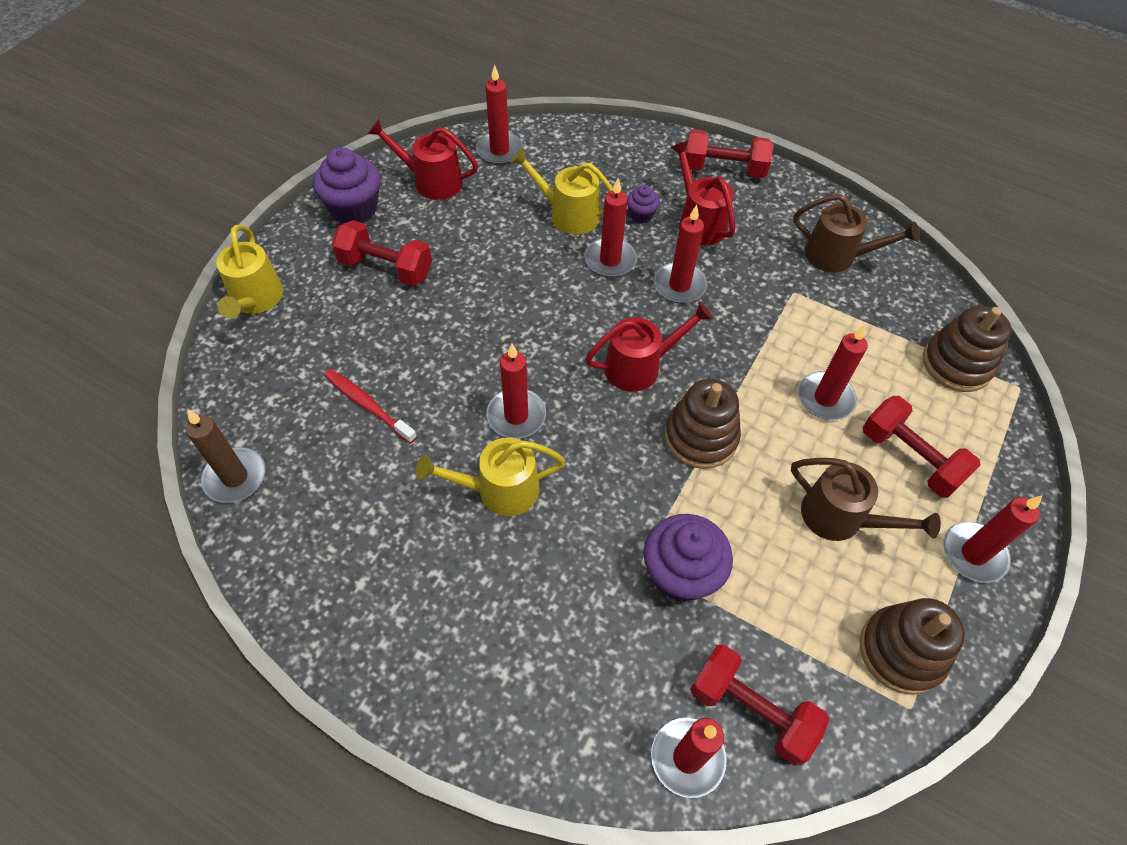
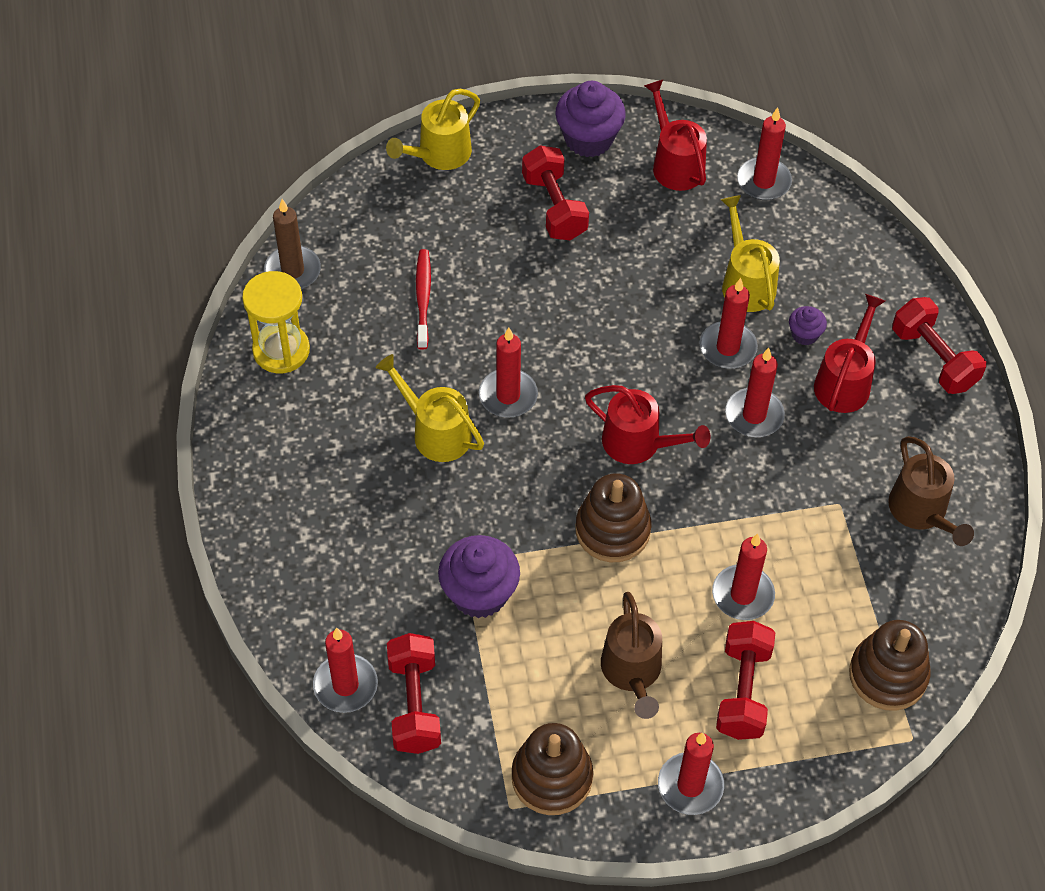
camera: 50 degrees right, 0 degrees up
(300, 546) = (281, 350): none -> yellow hourglass

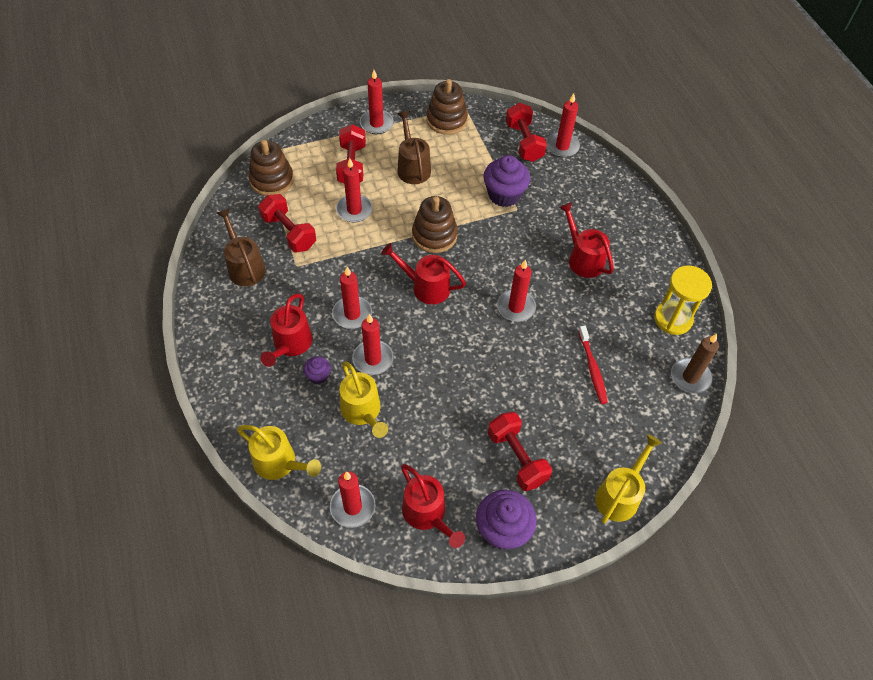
camera: 170 degrees right, 0 degrees up
(382, 460) = (582, 258): none -> red watering can
(435, 432) = (555, 279): yellow watering can -> yellow watering can (280, 463)
(934, 358) = (226, 369): red dumbbell -> red dumbbell (289, 232)

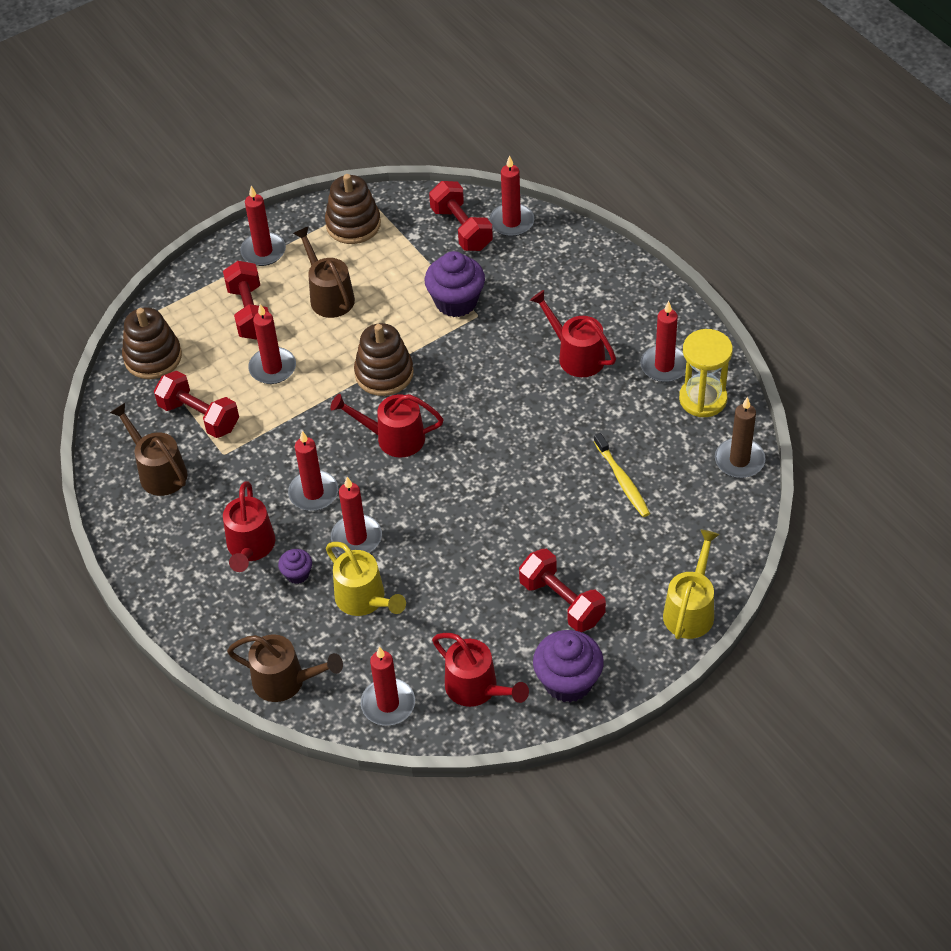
camera: 10 degrees left, 5 degrees down
(280, 463) = (286, 681): yellow watering can -> brown watering can
(516, 307) = (511, 433): red candle -> red candle (664, 366)
(592, 368) = (622, 480): red toothbrush -> yellow toothbrush

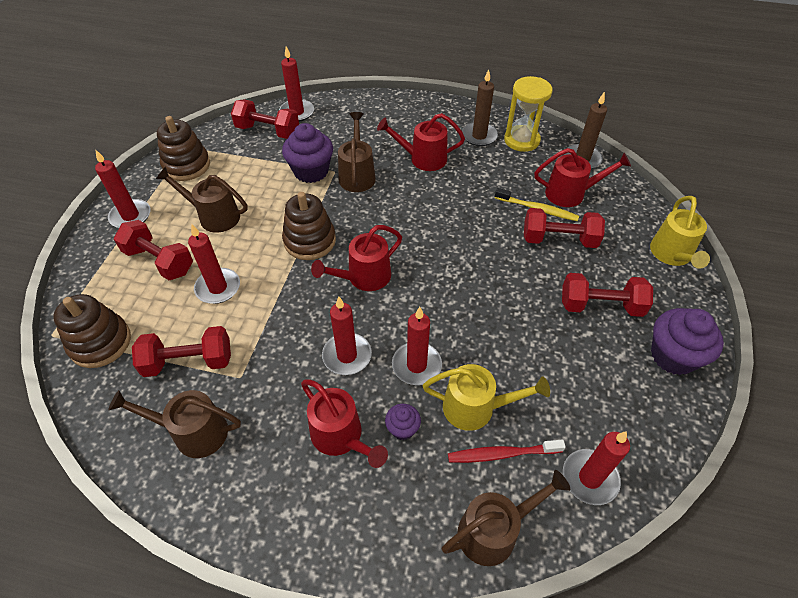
camera: 45 degrees left, 0 degrees up
(346, 642) = (502, 454): none -> red toothbrush
(477, 689) = (630, 410): red watering can -> red watering can (571, 193)
(494, 332) = (357, 175): none -> brown watering can
(603, 522) = (559, 239): none -> red dumbbell
(664, 366) = (479, 136): red candle -> brown candle
(691, 609) = (672, 255): yellow watering can -> yellow watering can turned 150 degrees counterclockwise

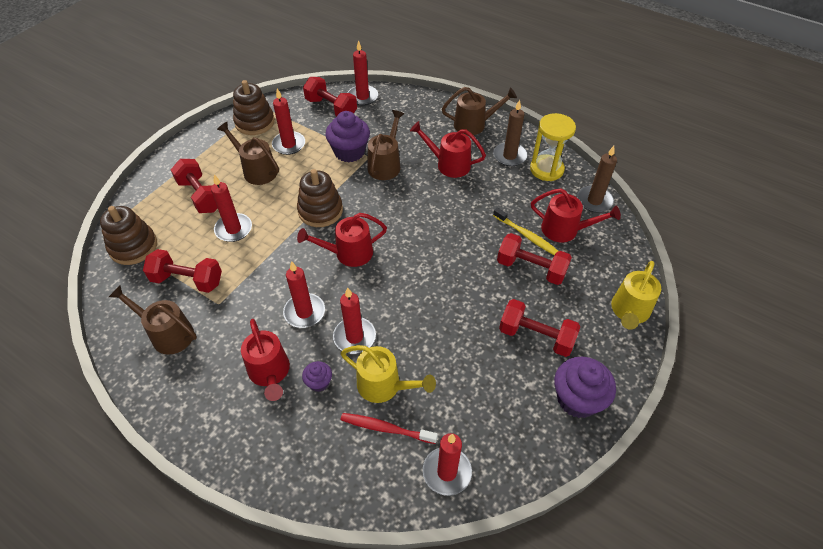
camera: 20 degrees right, 0 degrees up
(130, 216) = (195, 153): red candle -> red candle (289, 144)
(494, 530) = (349, 483): brown watering can -> brown watering can (474, 124)

